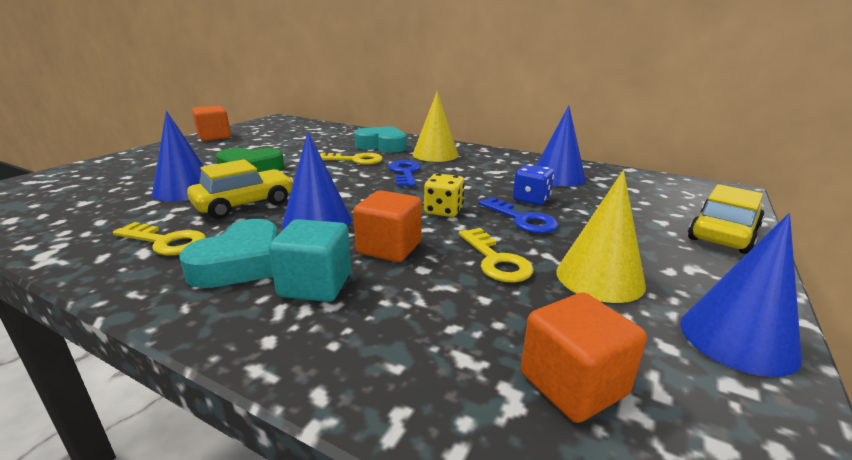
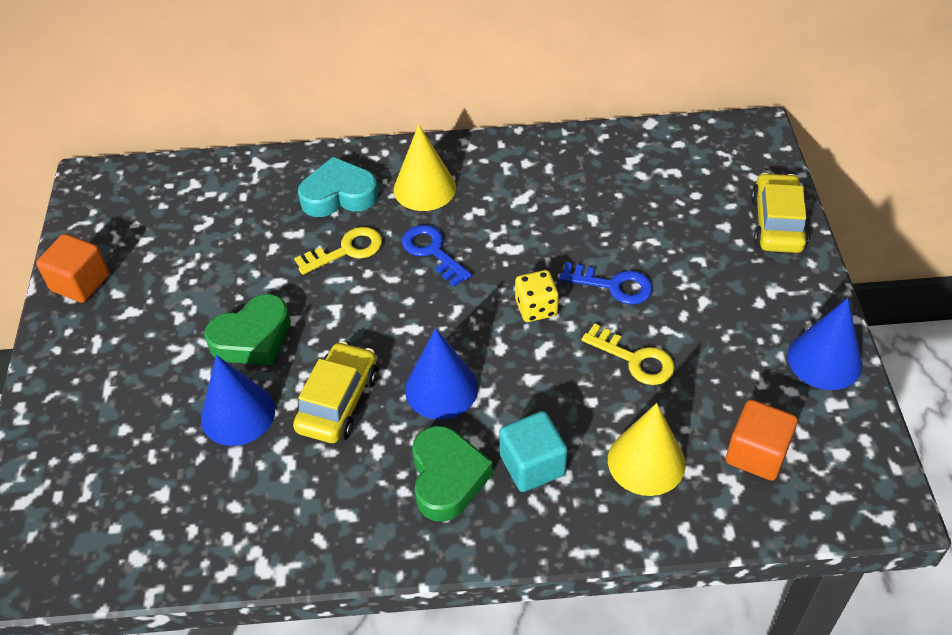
camera: 30 degrees left, 25 degrees up
(166, 242) = (346, 492): yellow key -> none
(240, 263) = (447, 478): turquoise heart -> green heart
(389, 248) = (542, 390): orange cube -> none
(531, 199) = (597, 243): blue dice -> none
(558, 177) = (592, 179): blue cone -> none
(599, 278) = (718, 340): yellow cone -> yellow cone (646, 461)

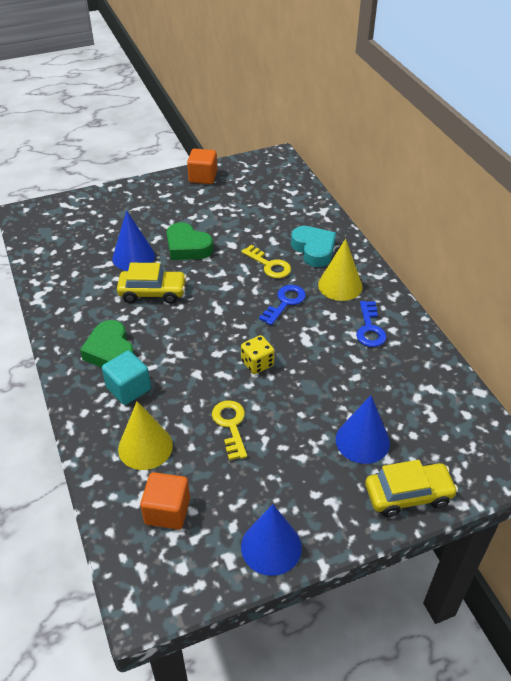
camera: 70 degrees right, 5 degrees down
(441, 388) = (175, 333): blue cone -> blue cone (362, 441)
(447, 478) = (110, 351): green heart -> green heart turned 90 degrees clockwise
(613, 285) = (294, 401): blue key -> blue key (370, 328)
(635, 359) = (230, 425): yellow key -> yellow key turned 150 degrees clockwise

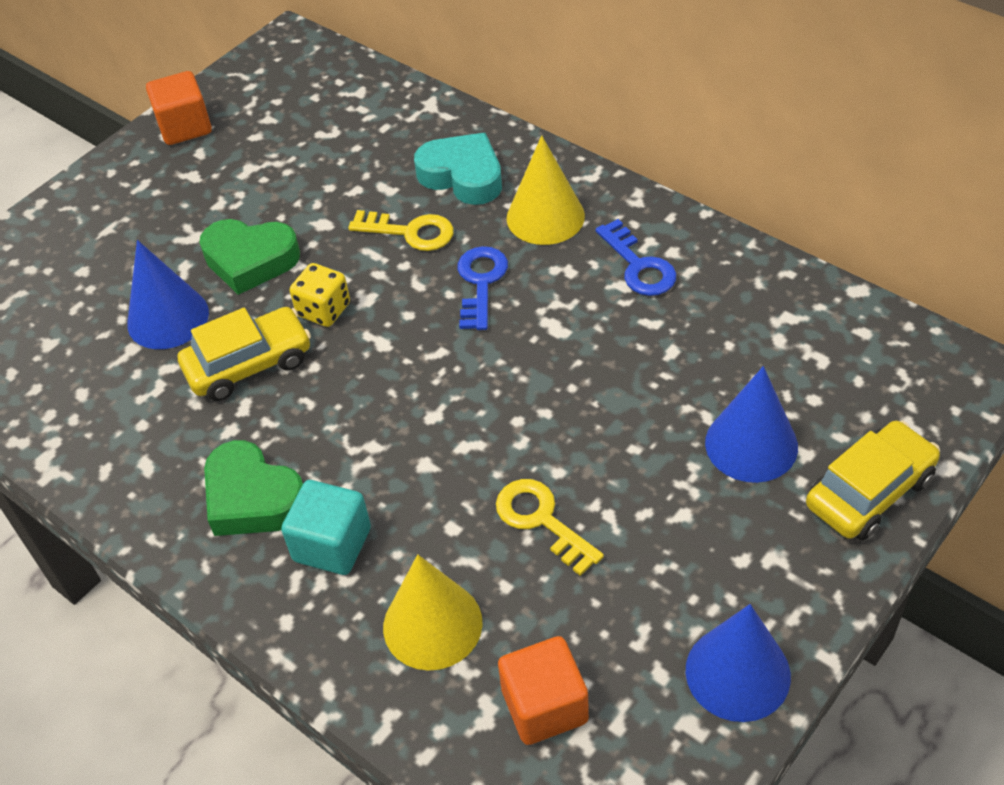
camera: 25 degrees left, 5 degrees up
(257, 363) = (510, 402): yellow dice -> yellow dice (324, 310)

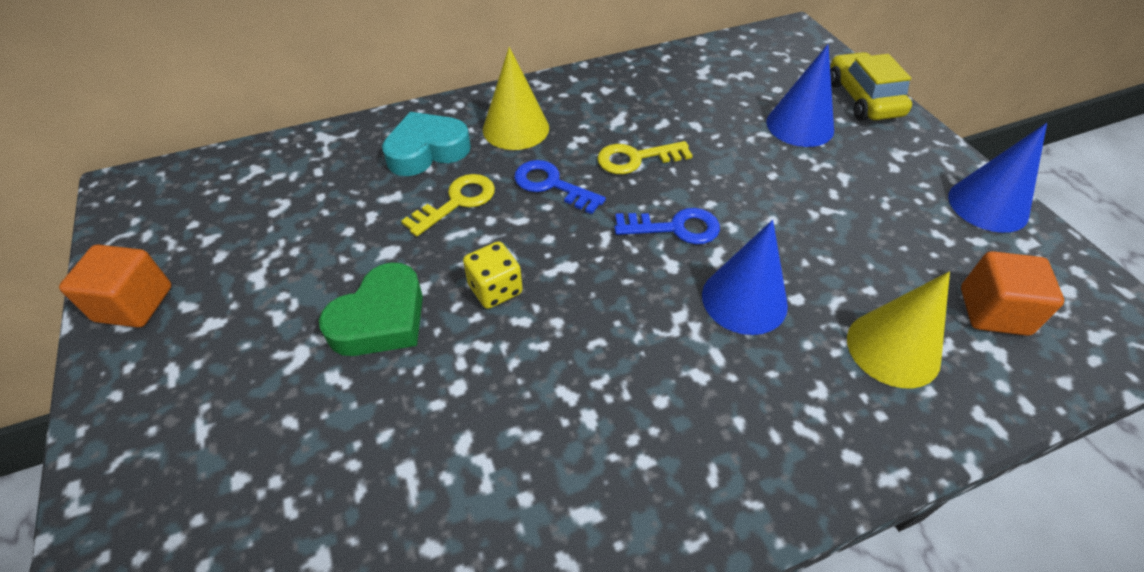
camera: 65 degrees left, 0 degrees up
(168, 318) = (393, 417): blue cone -> blue cone (744, 299)
(249, 364) = (516, 370): yellow car -> none
(253, 498) = (689, 429): green heart -> none
(332, 544) = (777, 386): turquoise cube -> none
(541, 520) = (815, 245): yellow key -> yellow key (636, 159)
(639, 266) = (606, 107): blue key -> blue key (675, 228)

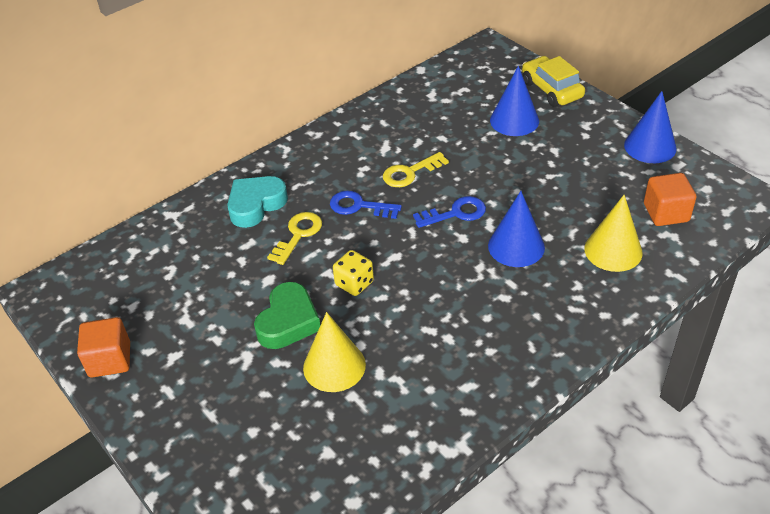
camera: 15 degrees left, 5 degrees down
(516, 128) = (313, 172): yellow cone -> yellow cone (334, 366)

